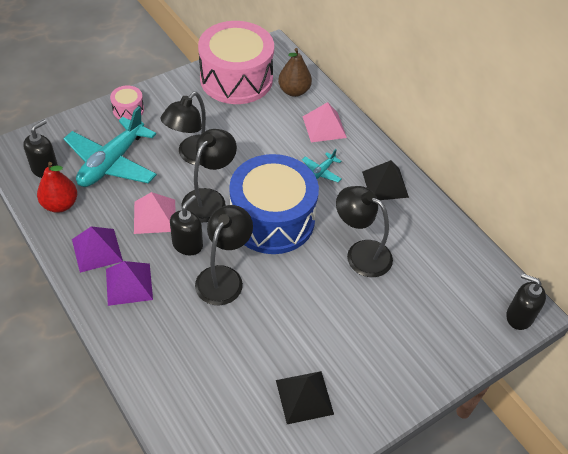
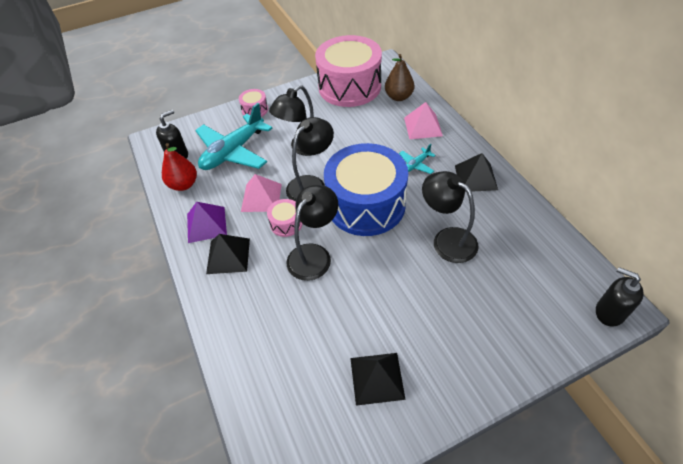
camera: 15 degrees right, 0 degrees up
(129, 284) = (228, 256): purple pyramid -> black pyramid
(187, 244) = (286, 223): black soap dispenser -> pink drum

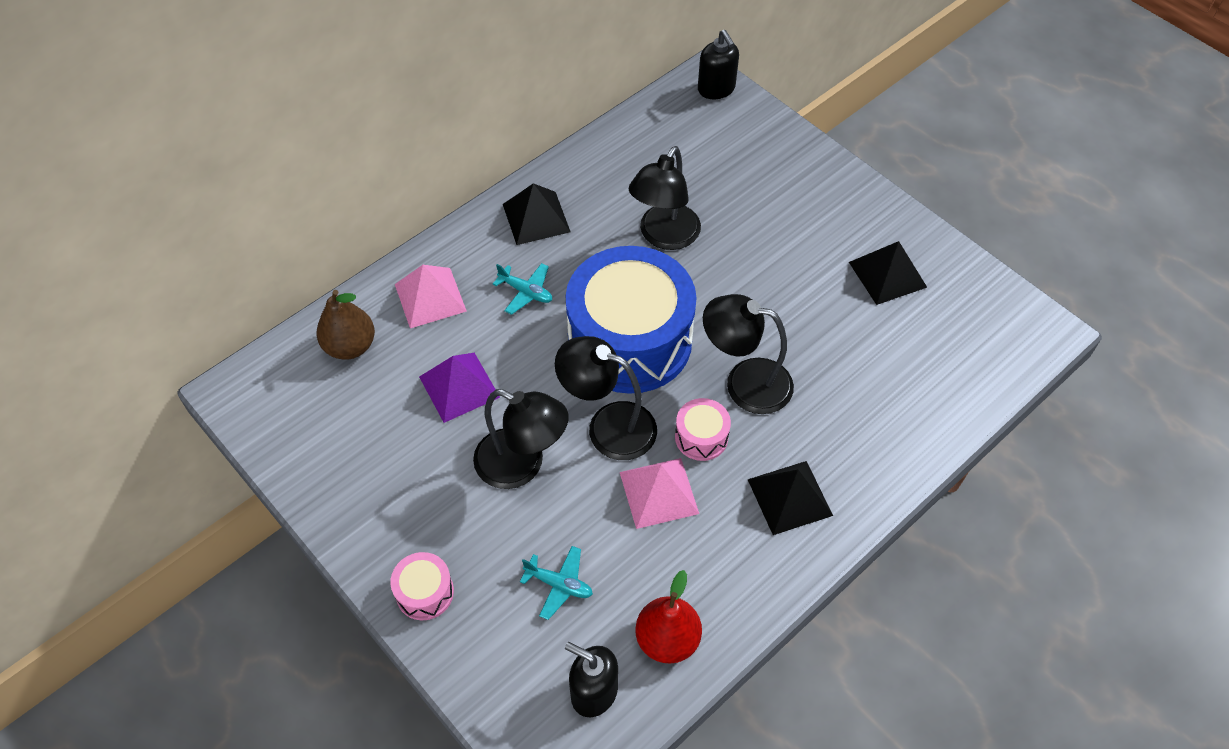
camera: 110 degrees left, 5 degrees up
(206, 224) = (742, 556): purple pyramid -> purple pyramid (459, 386)
(233, 151) = (559, 584): turquoise plane -> turquoise plane, size x0.44
(349, 87) = (325, 434): pink drum -> none
(609, 312) = (716, 89): black soap dispenser -> black soap dispenser turned 45 degrees counterclockwise

